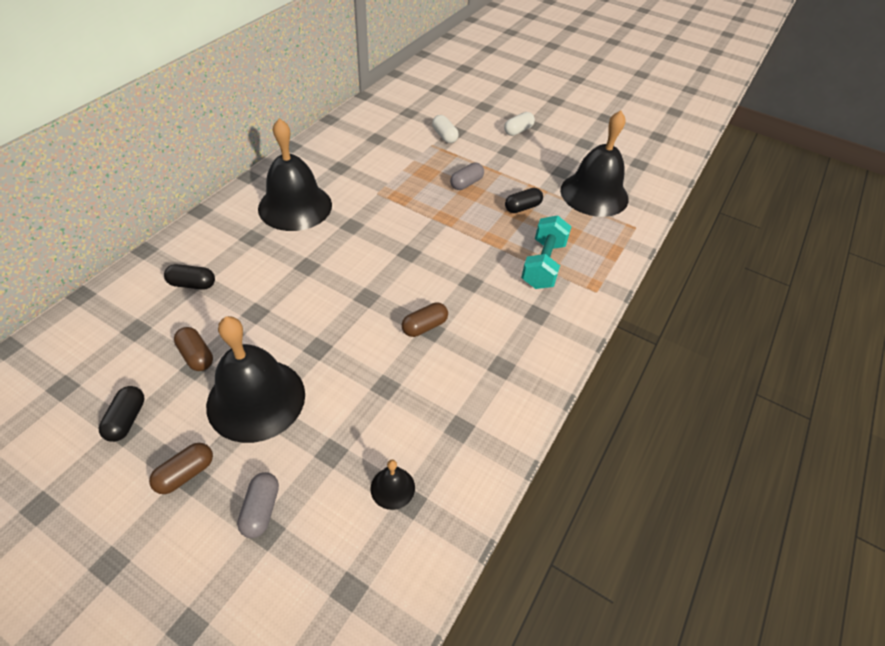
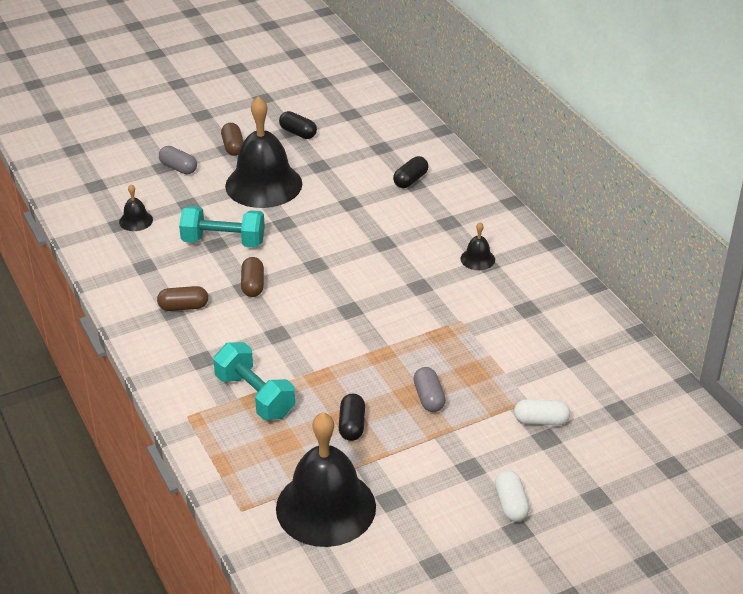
camera: 125 degrees right, 10 degrees down
(196, 356) = (329, 168): brown capsule -> brown capsule (183, 307)
(295, 206) = (477, 259): black bell -> black bell, size x0.42
(377, 382) = (223, 241): none -> turquoise dumbbell

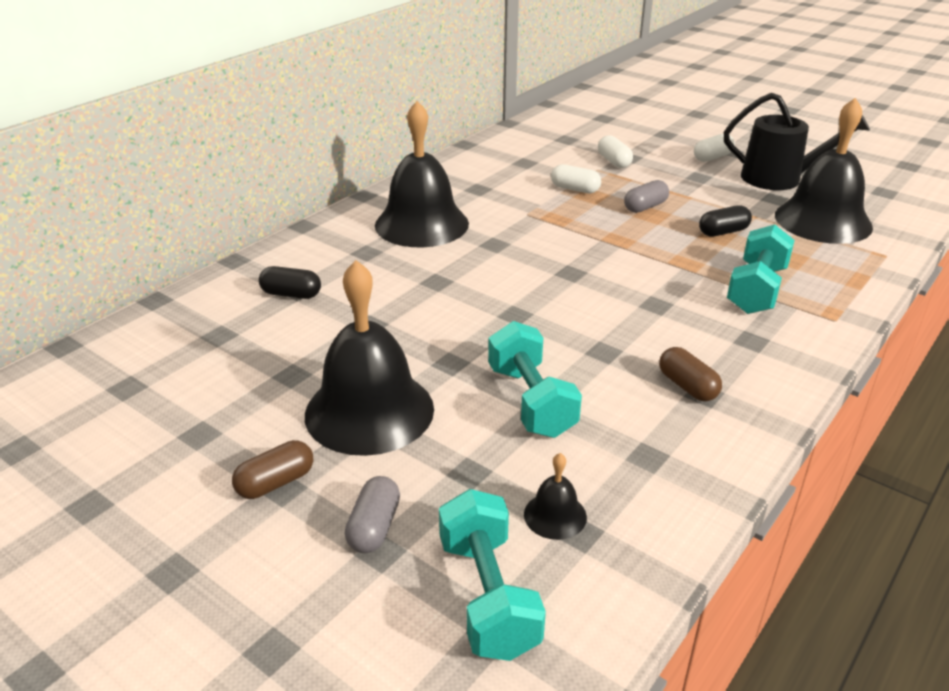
camera: 115 degrees left, 5 degrees down
(111, 188) = (488, 596): none -> turquoise dumbbell
(253, 285) = (594, 347): brown capsule -> none
(298, 133) = (203, 423): black capsule -> none
(430, 530) = (779, 178): none -> black watering can
(477, 259) = (421, 224): black bell -> black bell, size x2.36
(491, 367) = (575, 189): none -> white capsule

